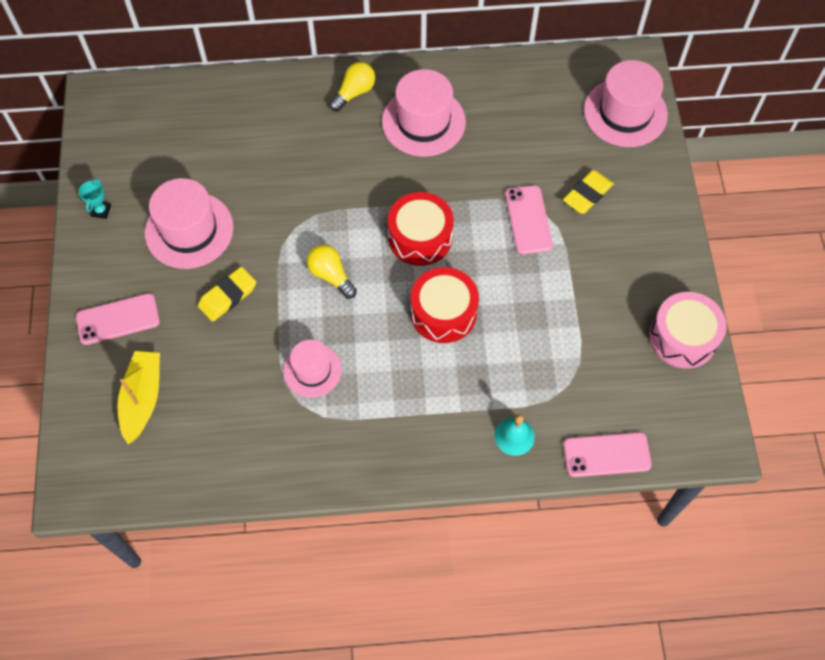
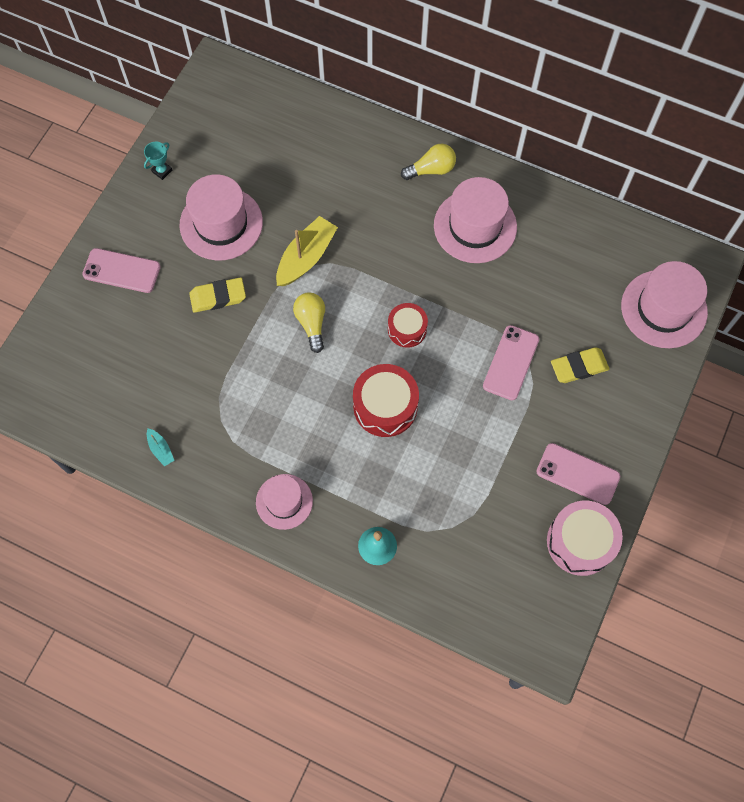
camera: 30 degrees right, 5 degrees up
(142, 399) = (102, 348): yellow boat -> yellow boat (306, 257)
(260, 461) = (161, 449): none -> turquoise boat
(312, 370) = (247, 397): pink hat -> pink hat (284, 501)
(420, 237) = (407, 329): red drum -> red drum, size x0.62
(606, 455) = (445, 606): pink phone -> pink phone (577, 474)

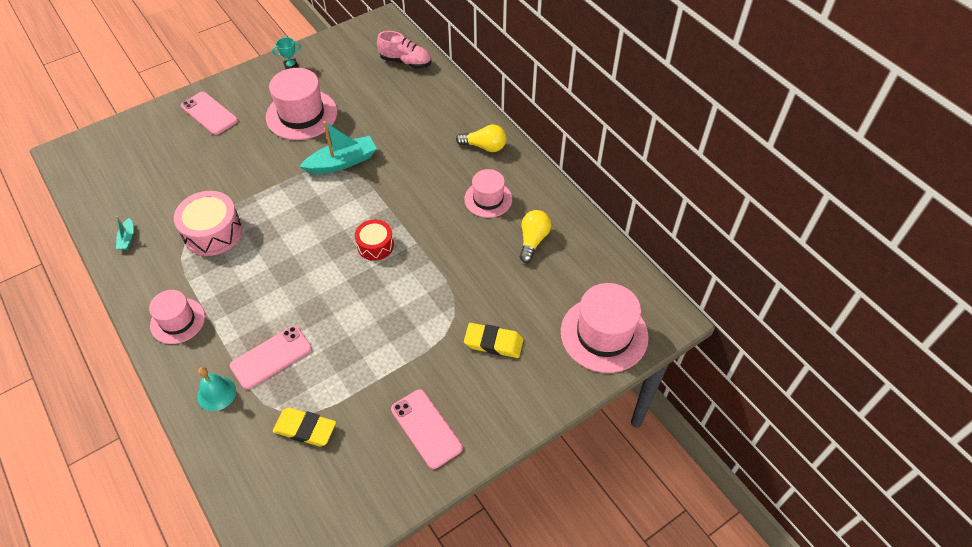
camera: 30 degrees right, 15 degrees down
(218, 297) = (257, 159): yellow eraser -> yellow eraser (305, 429)
(279, 106) = (405, 62): none -> pink shoe
(306, 257) = (342, 162): yellow boat -> turquoise boat
(312, 323) = (307, 207): yellow light bulb -> yellow light bulb (533, 240)
(385, 406) = (312, 292): red drum -> none
(475, 226) = (488, 199): pink hat -> pink hat, size x0.62
(510, 362) = (438, 310): pink phone -> pink phone (271, 357)
(580, 542) = (384, 487): pink drum -> pink drum (213, 232)

